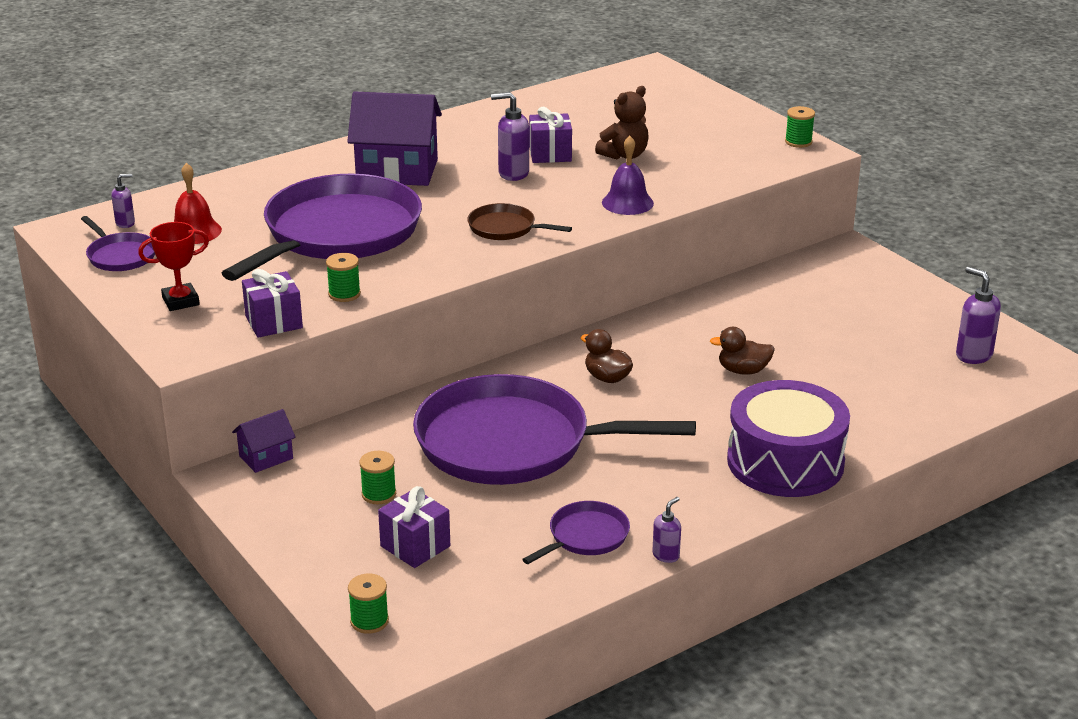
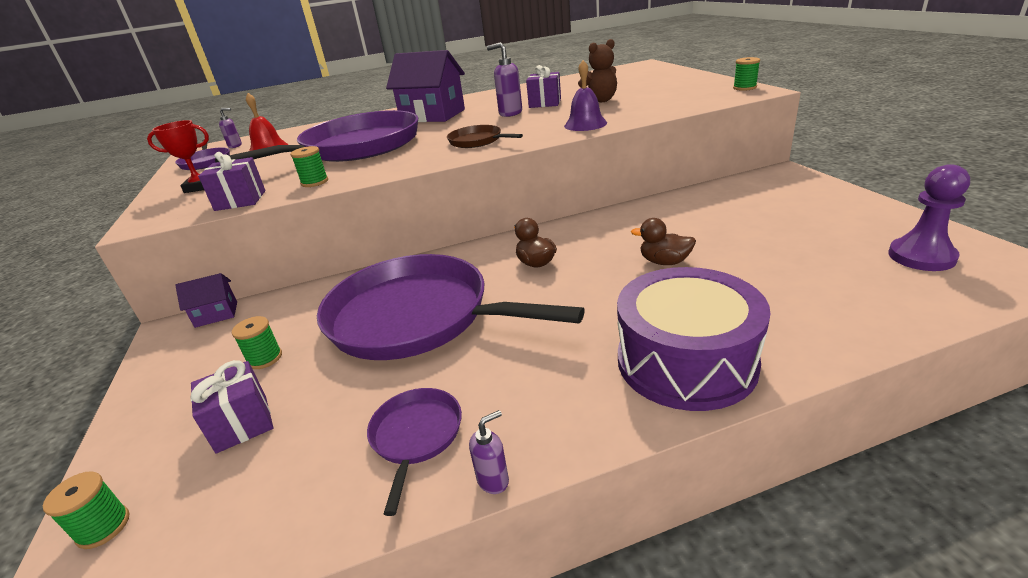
camera: 20 degrees right, 0 degrees up
(585, 536) = (416, 436): purple pan -> purple pan turned 60 degrees counterclockwise
(973, 355) = (921, 256): purple soap dispenser -> purple pawn

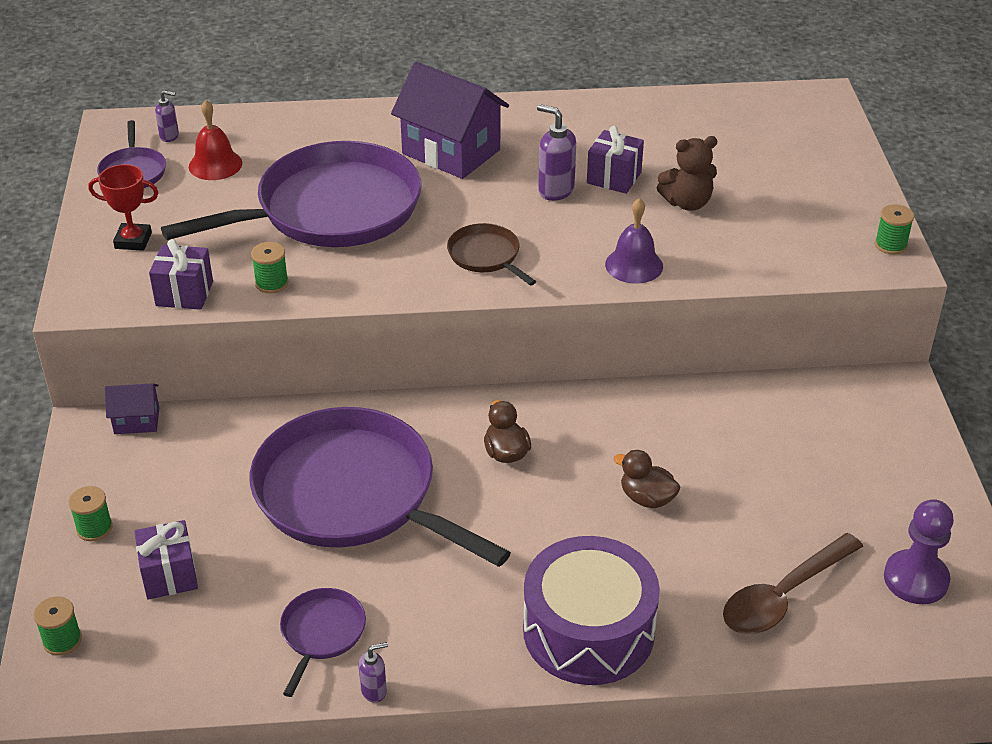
camera: 10 degrees right, 10 degrees up
(265, 358) = (190, 502): green spool -> green spool (94, 528)
(832, 292) = (784, 595): none -> brown spoon

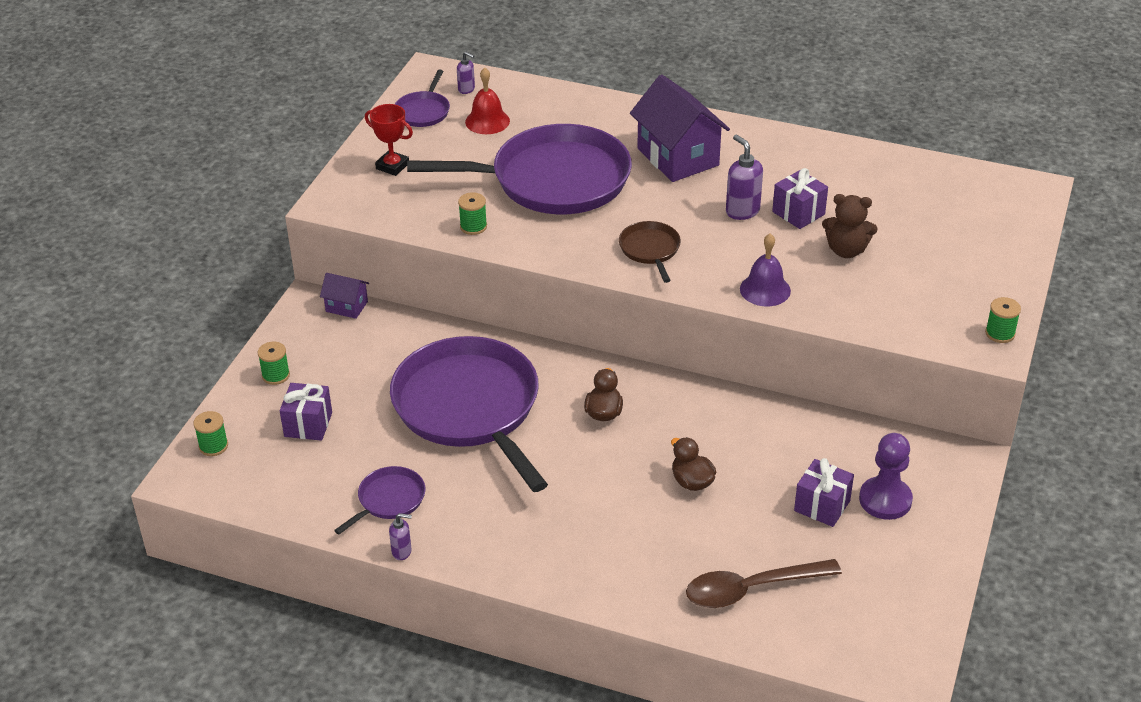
camera: 25 degrees right, 0 degrees up
(184, 294) = (405, 217): purple gift -> purple gift (822, 506)
(588, 631) = (582, 563): purple drum -> none
(915, 579) = (870, 613): purple pawn -> purple pawn (885, 500)

